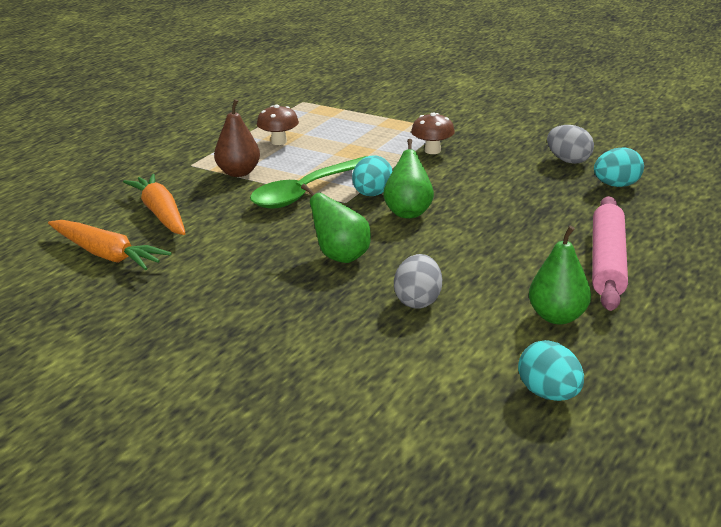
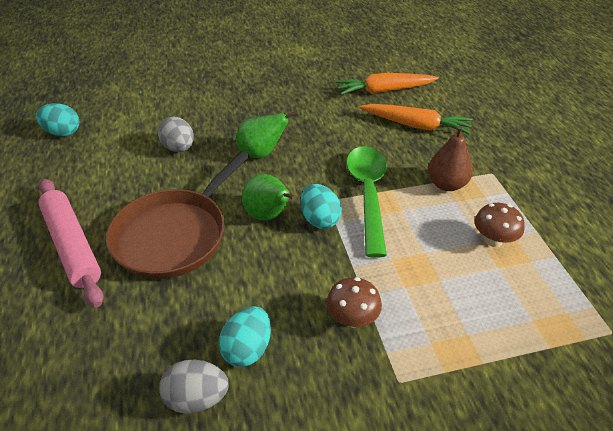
camera: 135 degrees right, 15 degrees up
(505, 232) = (174, 235): none -> brown pan
(557, 317) = (84, 178): green pear -> none
(616, 185) = (113, 375): turquoise egg -> turquoise egg (247, 349)

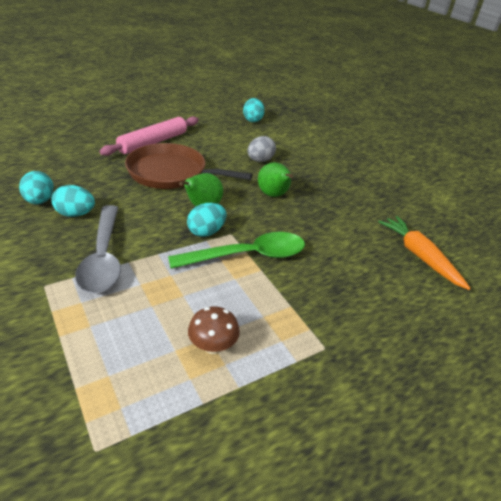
camera: 70 degrees right, 5 degrees down
(197, 398) = (39, 201): grey egg -> turquoise egg
(352, 319) = (103, 257): brown mushroom -> grey spoon
(416, 125) = (373, 282): orange carrot -> none
(446, 184) = (286, 308): brown pear -> none

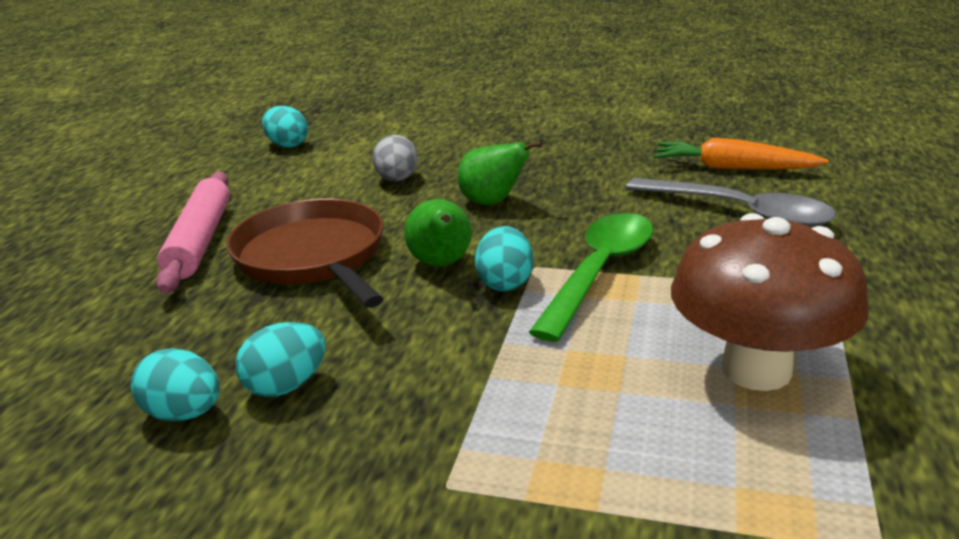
camera: 40 degrees left, 10 degrees down
(103, 257) = (447, 396): grey spoon -> grey spoon (739, 212)
(171, 173) = (313, 256): brown pan -> brown pan turned 90 degrees clockwise
(213, 346) = (756, 370): brown mushroom -> brown mushroom, size x2.14

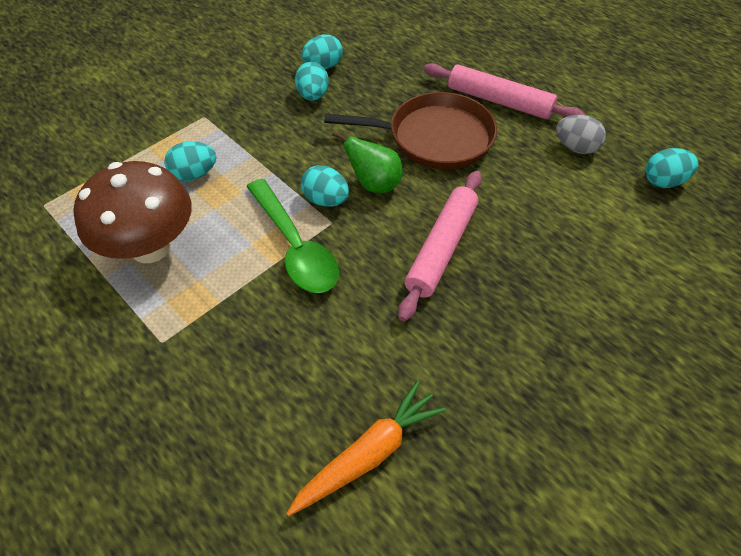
camera: 120 degrees right, 25 degrees up
(397, 179) = (531, 216): grey egg -> grey egg (575, 148)
(493, 202) = (441, 248): green pear -> pink rolling pin
(591, 410) = (194, 174): none -> turquoise egg
(739, 212) = (292, 383): grey spoon -> none

